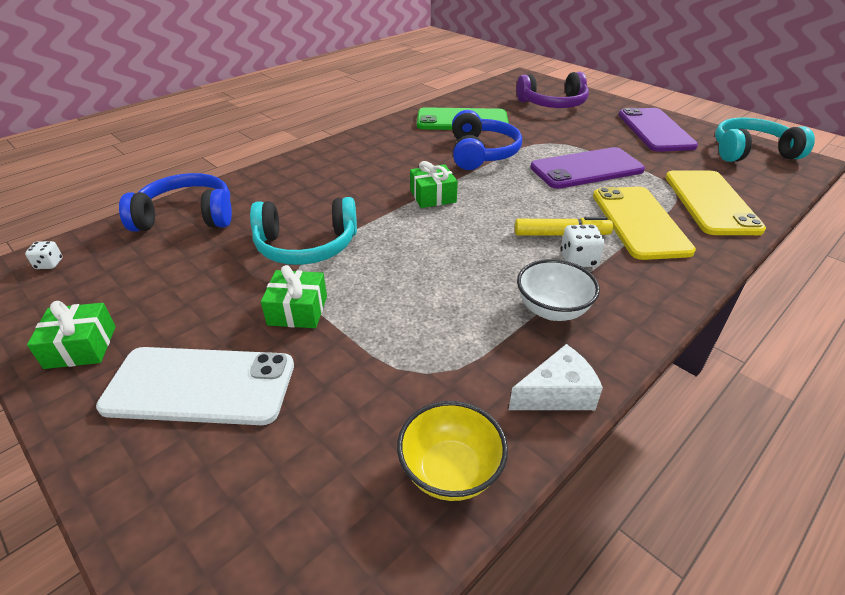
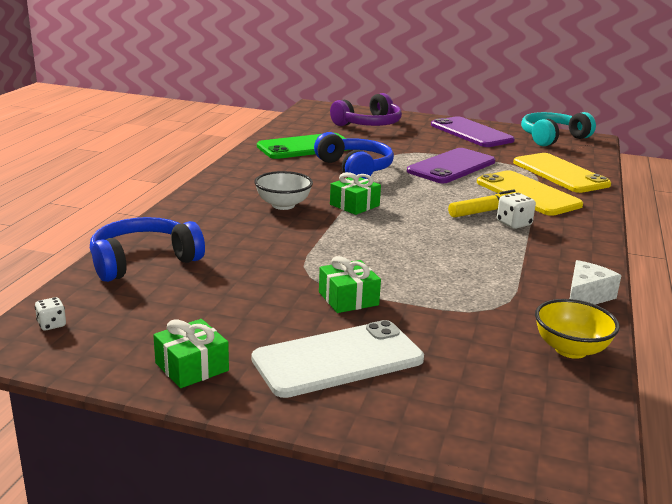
camera: 30 degrees left, 15 degrees down
(306, 246) = (294, 258): turquoise headphones -> none
(552, 310) = (531, 255): white bowl -> white bowl (283, 205)

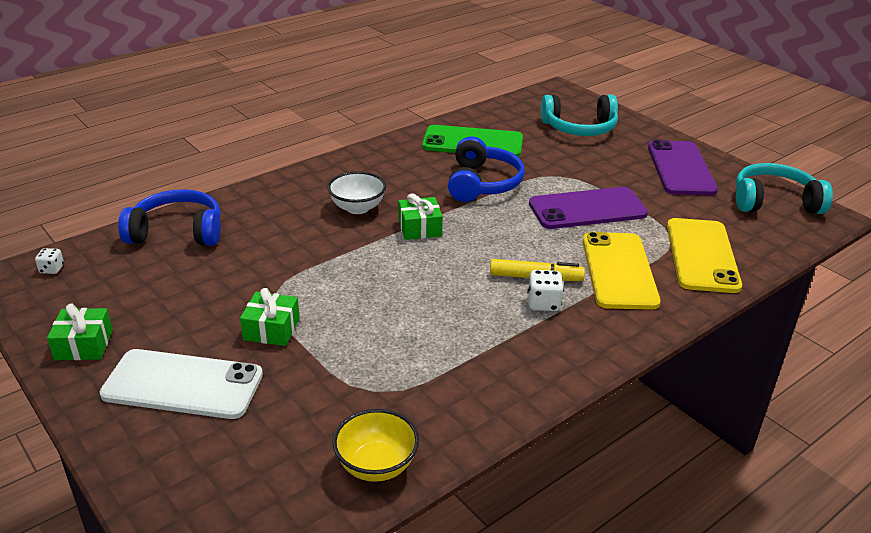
camera: 35 degrees right, 10 degrees up
(369, 124) = (579, 128): purple headphones -> turquoise headphones
(586, 296) = (482, 417): white cheese -> none

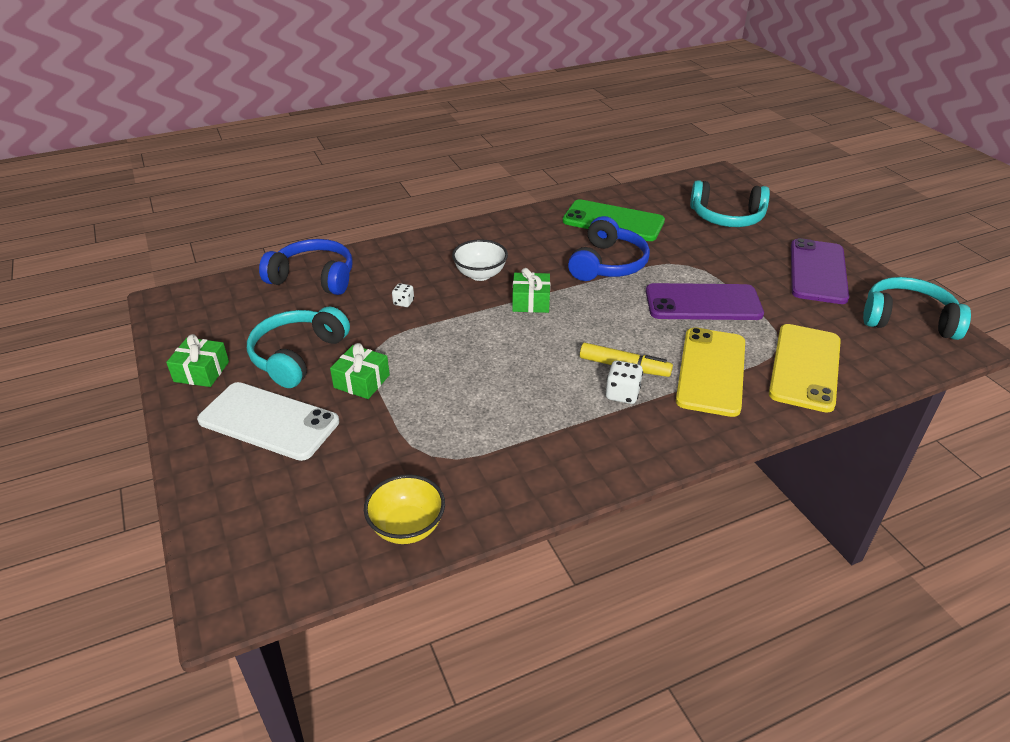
camera: 15 degrees right, 5 degrees up
(52, 269) = (200, 299): white dice -> white dice (403, 302)
(189, 313) = (297, 355): none -> turquoise headphones

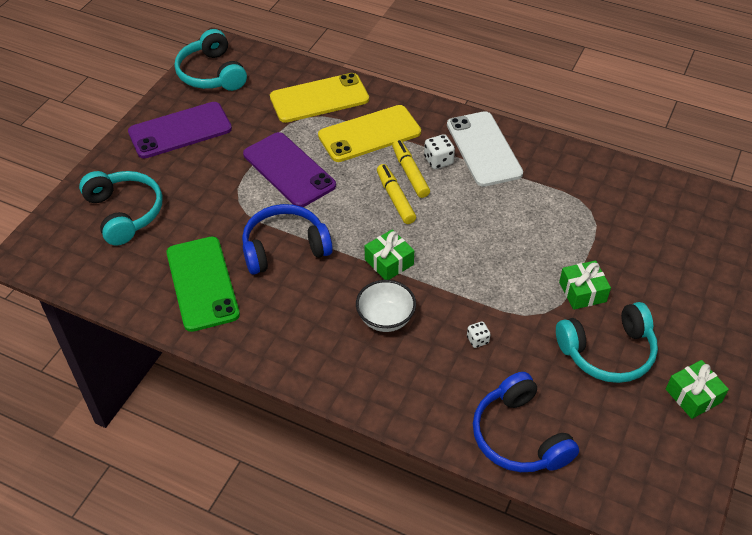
camera: 130 degrees left, 10 degrees up
(268, 421) = (672, 309): white phone -> white phone (484, 149)
(407, 527) = (644, 186): yellow bowl -> none
(600, 341) = (395, 198): none -> yellow marker

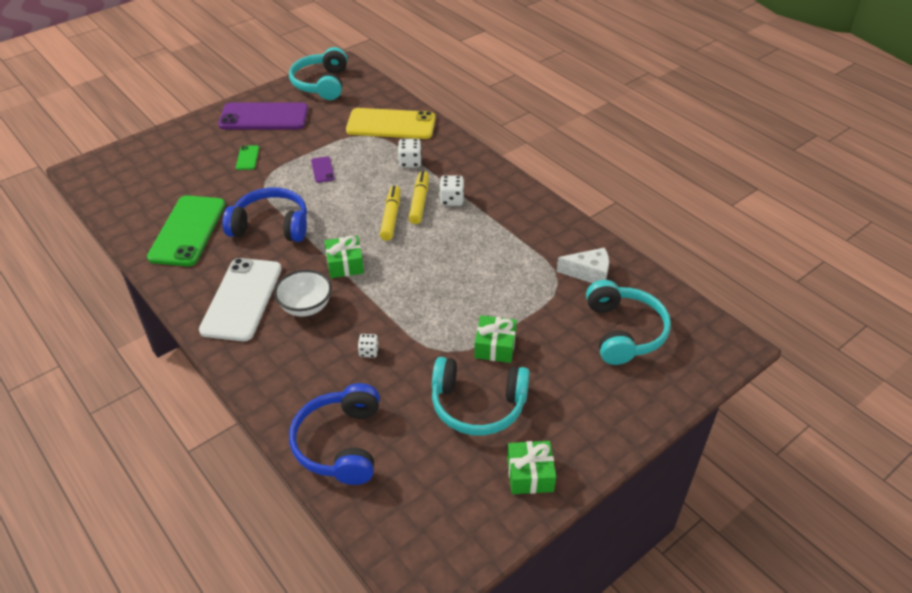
camera: 25 degrees right, 5 degrees down
(125, 213) = (175, 162): turquoise headphones -> turquoise headphones (624, 332)
(200, 182) = (247, 158): none -> green phone
(289, 170) = (322, 170): purple phone -> purple phone, size x0.43
(369, 134) = (410, 162): yellow phone -> white dice
(484, 149) = (499, 202): white phone -> white phone (242, 299)
(610, 192) = (589, 273): none -> white cheese

